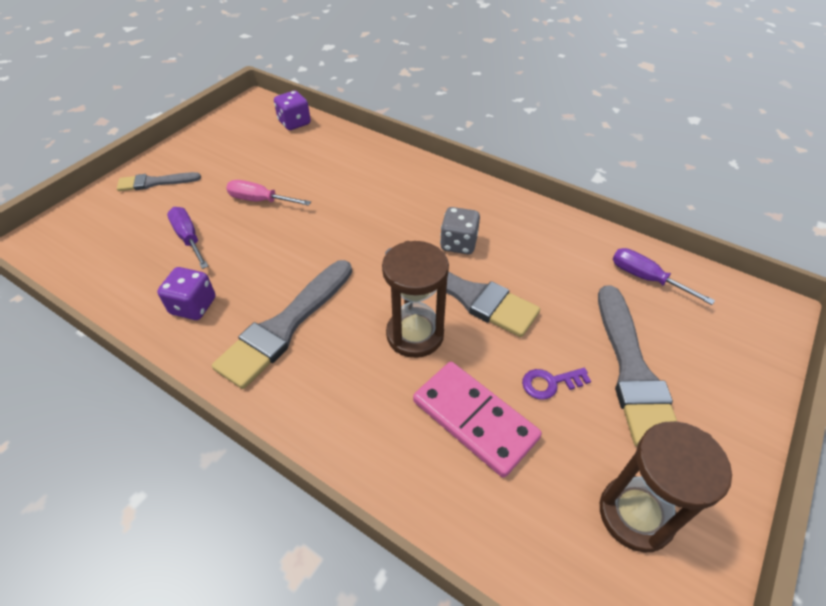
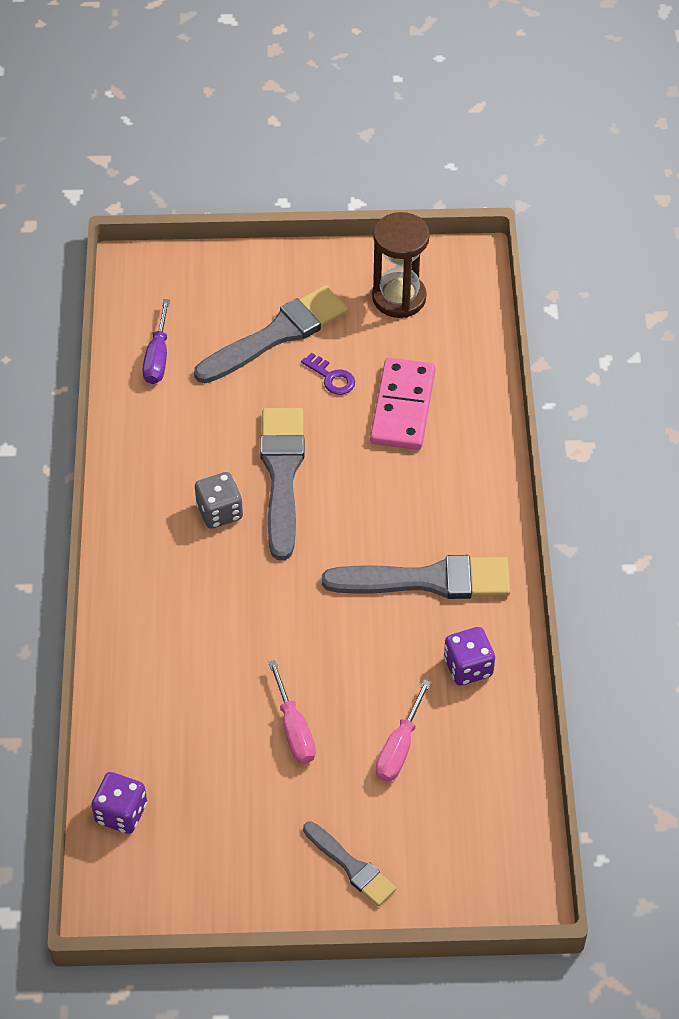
camera: 125 degrees left, 5 degrees up
(189, 238) = (399, 747): purple screwdriver -> pink screwdriver
(415, 334) = (357, 484): brown hourglass -> none

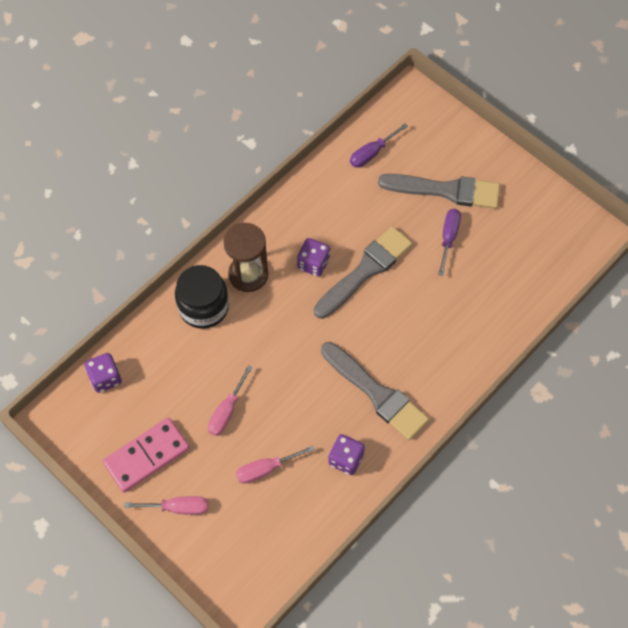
camera: 45 degrees right, 10 degrees up
(149, 651) = (203, 307): none -> black jar
(219, 512) = (313, 264): grey dice -> purple dice
(331, 377) = (448, 238): purple key -> purple screwdriver
(351, 866) = (177, 507): grey brush -> pink screwdriver
(399, 298) = (533, 223): brown hourglass -> brown hourglass (248, 274)
(403, 407) = (468, 287): pink domino -> pink domino (147, 456)

